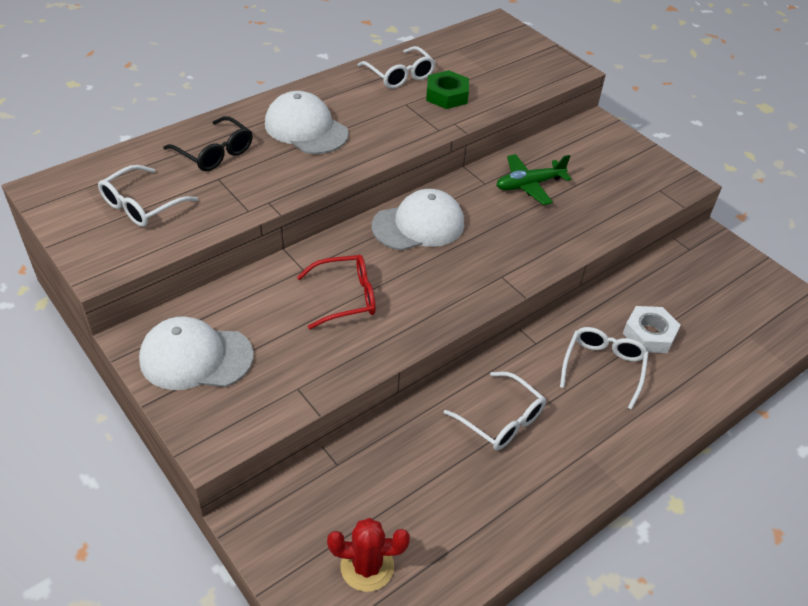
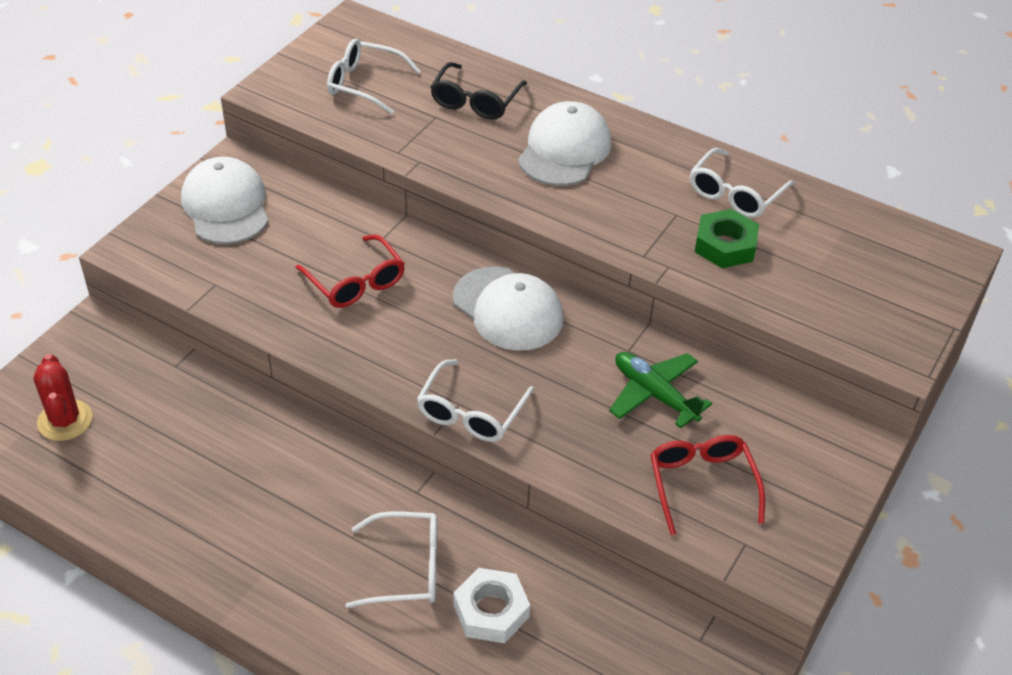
camera: 70 degrees right, 0 degrees up
(501, 420) = (282, 484): white glasses -> white glasses (471, 413)
(610, 191) = (702, 484): none -> red glasses

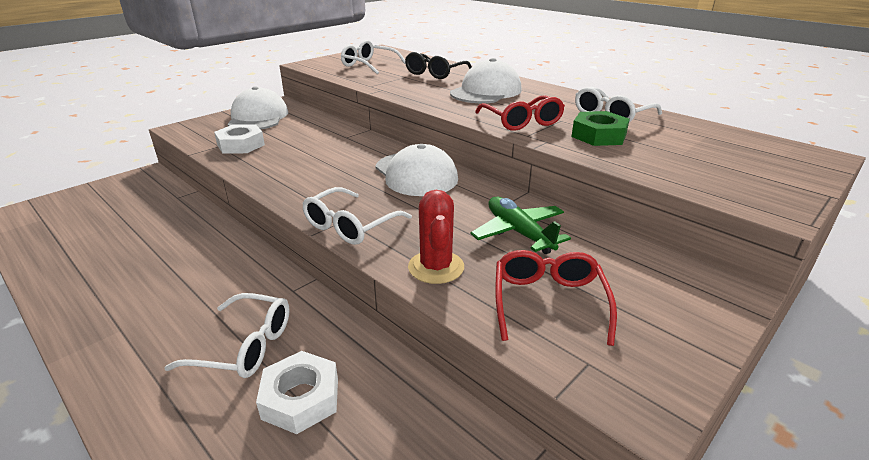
camera: 15 degrees right, 15 degrees down
(65, 420) = (77, 215): red cactus -> red cactus (436, 267)
(245, 278) = (241, 145): none -> white nut
(356, 282) = (313, 153): red glasses -> red glasses (522, 121)

